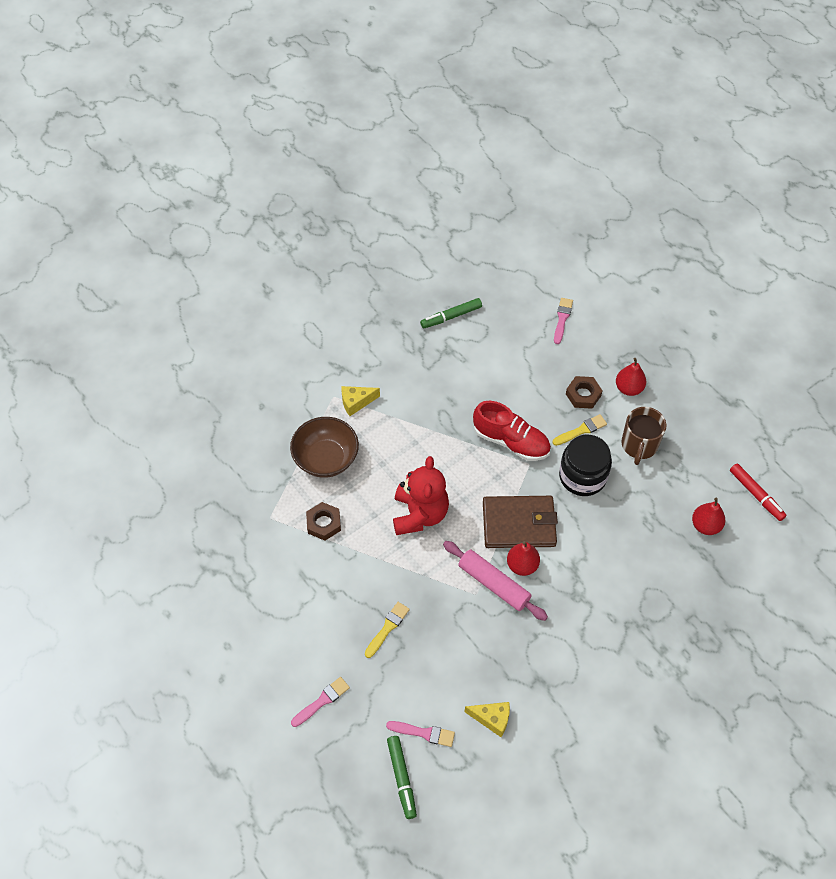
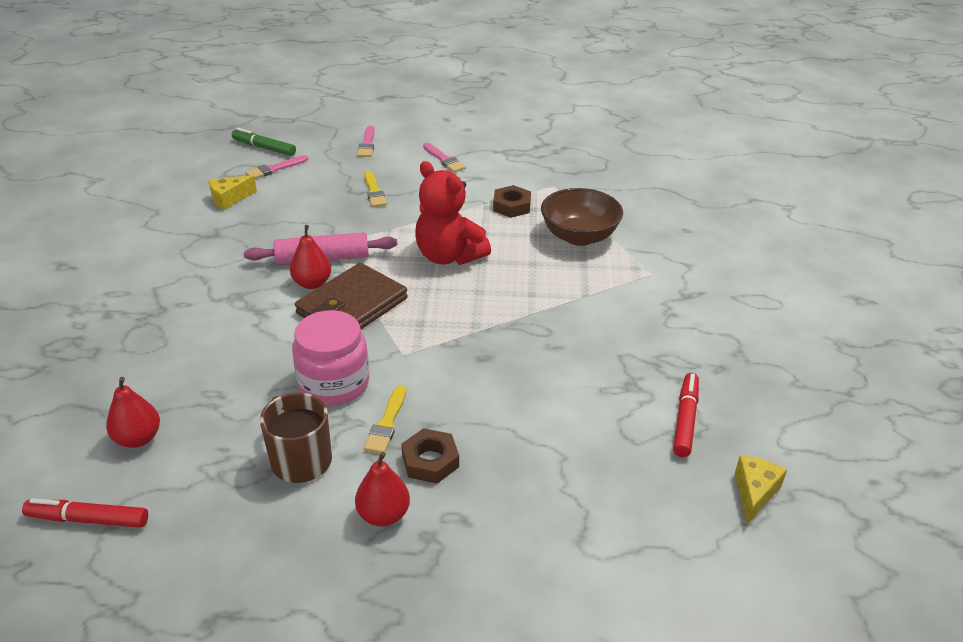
camera: 130 degrees right, 20 degrees down
(356, 402) = (627, 283): yellow cheese -> yellow cheese (754, 493)
(451, 317) = (685, 419): green marker -> red marker
(511, 441) = (447, 358): red shoe -> none
(562, 319) = (573, 530): pink brush -> pink brush (444, 159)
(582, 476) = (334, 383): black jar -> pink jar

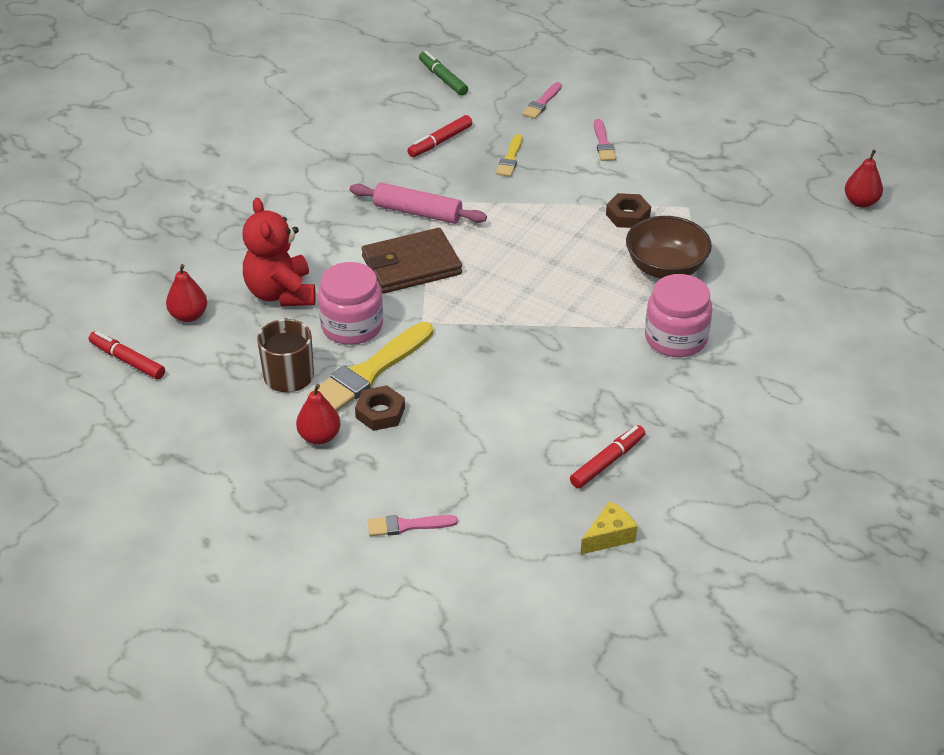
camera: 30 degrees right, 5 degrees up
(229, 199) = (377, 126): yellow cheese -> none
(274, 169) = (437, 105): pink brush -> pink brush (407, 526)
(299, 196) = (440, 142): none -> red marker
(312, 283) = (393, 233): red pear -> red pear (860, 202)
(387, 423) = (369, 372): yellow brush -> yellow brush, size x1.94
(448, 256) = (528, 247): red teddy bear -> red teddy bear (281, 293)
(639, 289) = (675, 338): none -> pink jar

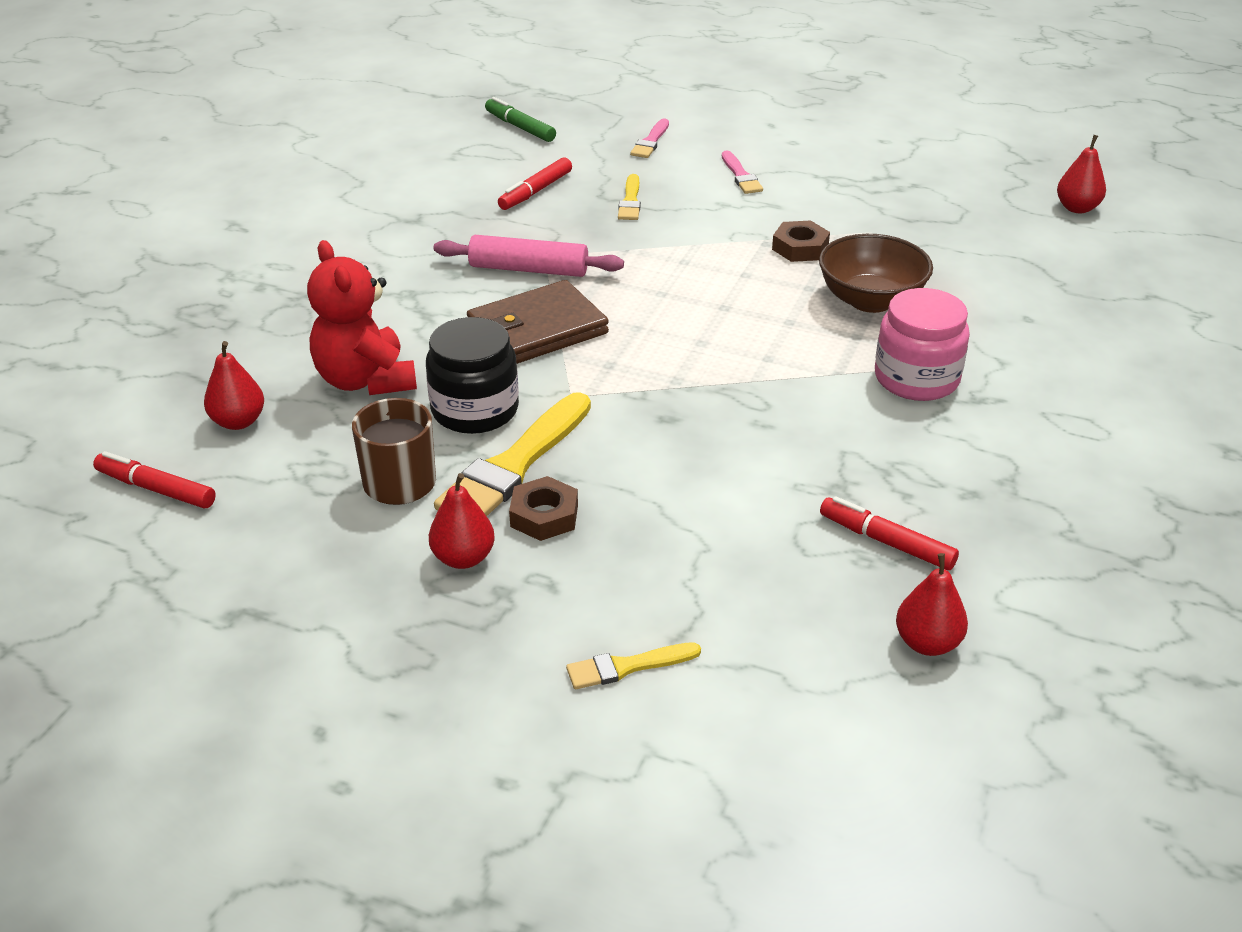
camera: 10 degrees left, 5 degrees down
(352, 326) = (475, 410): pink jar -> black jar
(407, 526) = (627, 667): pink brush -> yellow brush
(607, 461) = (886, 542): red marker -> red marker turned 90 degrees counterclockwise
(609, 536) = (927, 643): yellow cheese -> red pear

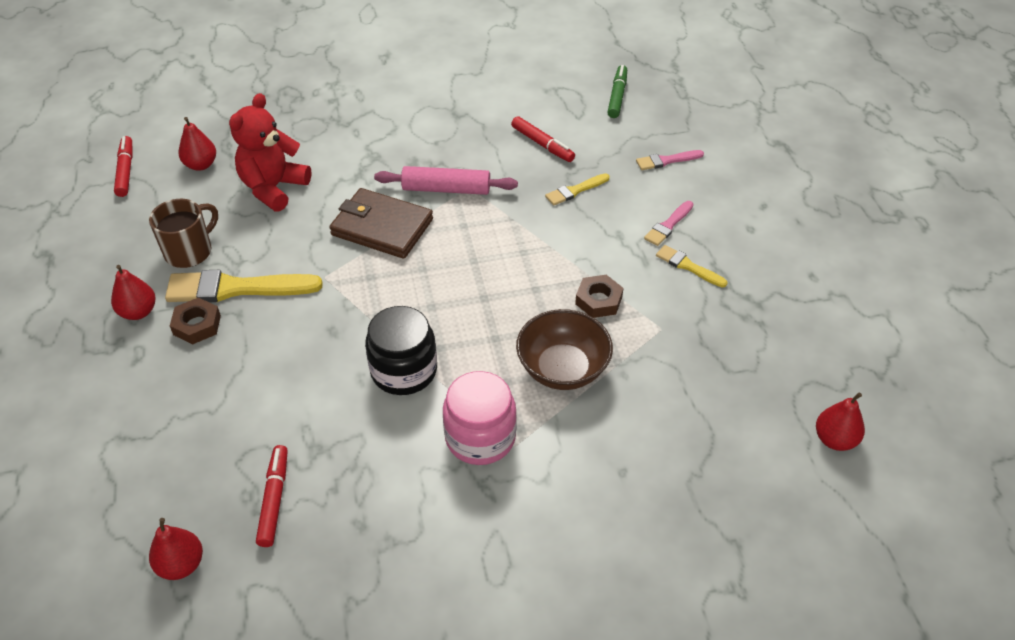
camera: 55 degrees right, 10 degrees up
(475, 410) = (278, 245): black jar -> black jar (404, 370)
(529, 269) = (446, 189): pink rolling pin -> pink rolling pin turned 60 degrees counterclockwise
(535, 191) = (542, 144): red marker -> red marker turned 135 degrees counterclockwise
(627, 667) = (83, 427): yellow brush -> yellow brush (688, 266)

